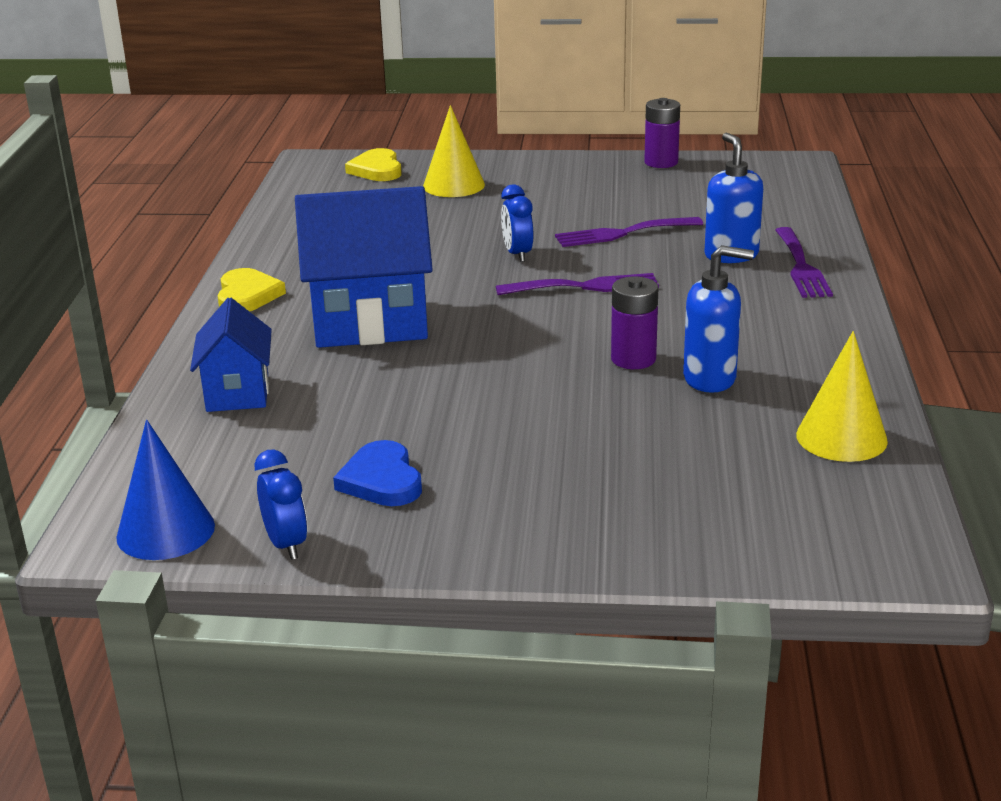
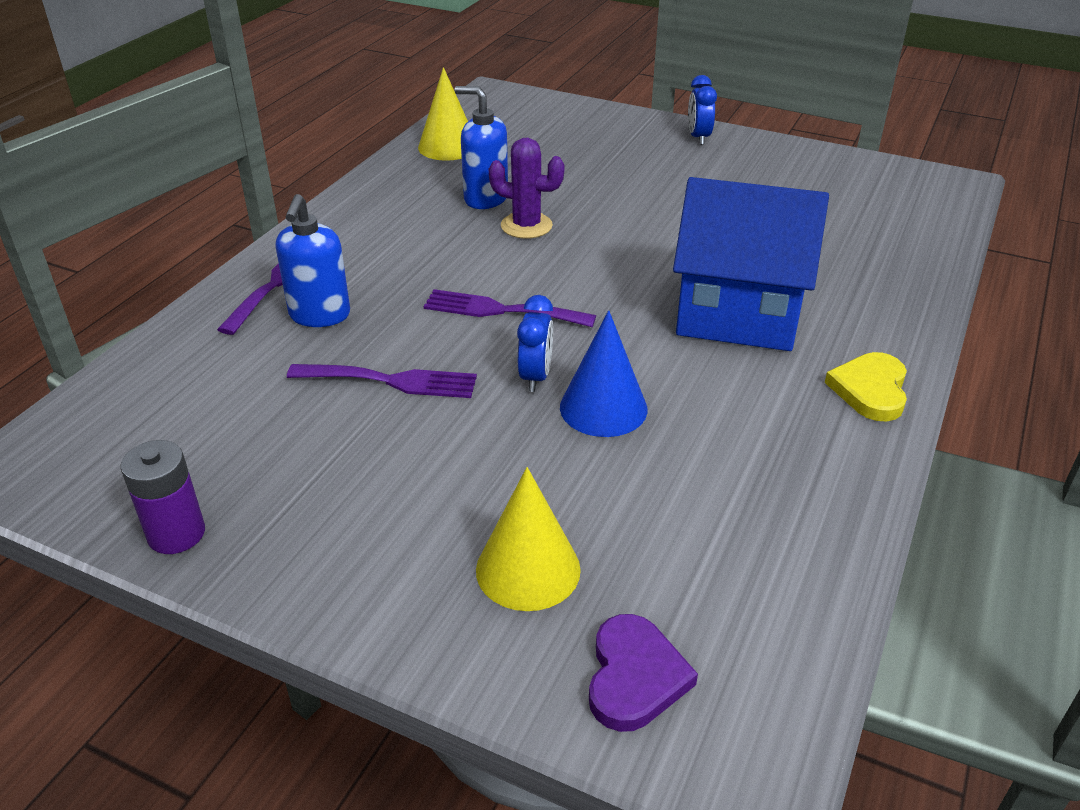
camera: 160 degrees left, 10 degrees up
(165, 531) = (911, 179): blue cone -> blue cone (603, 408)
(238, 393) = (871, 267): blue house -> none
(286, 544) = (831, 158): blue clock -> blue clock (698, 137)
(377, 170) = (634, 677): yellow heart -> purple heart
(381, 480) = (763, 180): blue heart -> none
(633, 359) = (526, 226): purple battery -> purple cactus

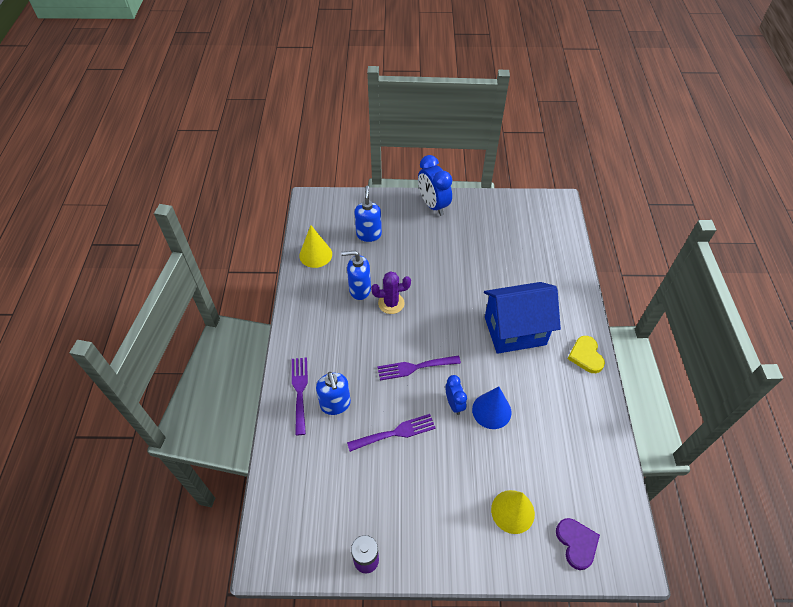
camera: 25 degrees left, 15 degrees up
(556, 145) = (369, 234): none -> blue soap dispenser
(698, 137) = (433, 205): blue clock -> blue clock, size x1.74

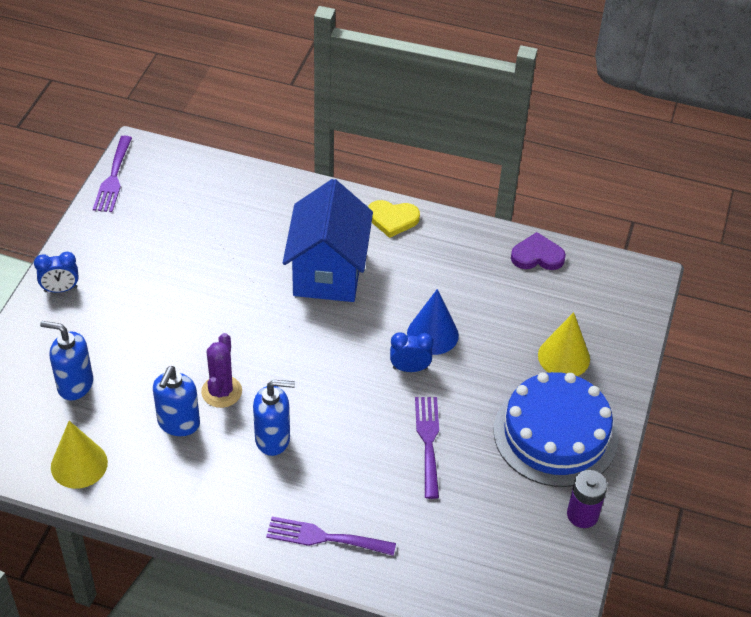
camera: 75 degrees left, 5 degrees down
(335, 404) = (362, 499): blue soap dispenser -> blue soap dispenser (273, 439)
(414, 367) = (339, 394): purple fork -> purple fork (113, 178)
(433, 205) = (60, 289): blue clock -> blue clock, size x0.57
(434, 522) = (555, 434): none -> blue cake
(576, 543) = (613, 314): purple heart -> purple heart (537, 256)

